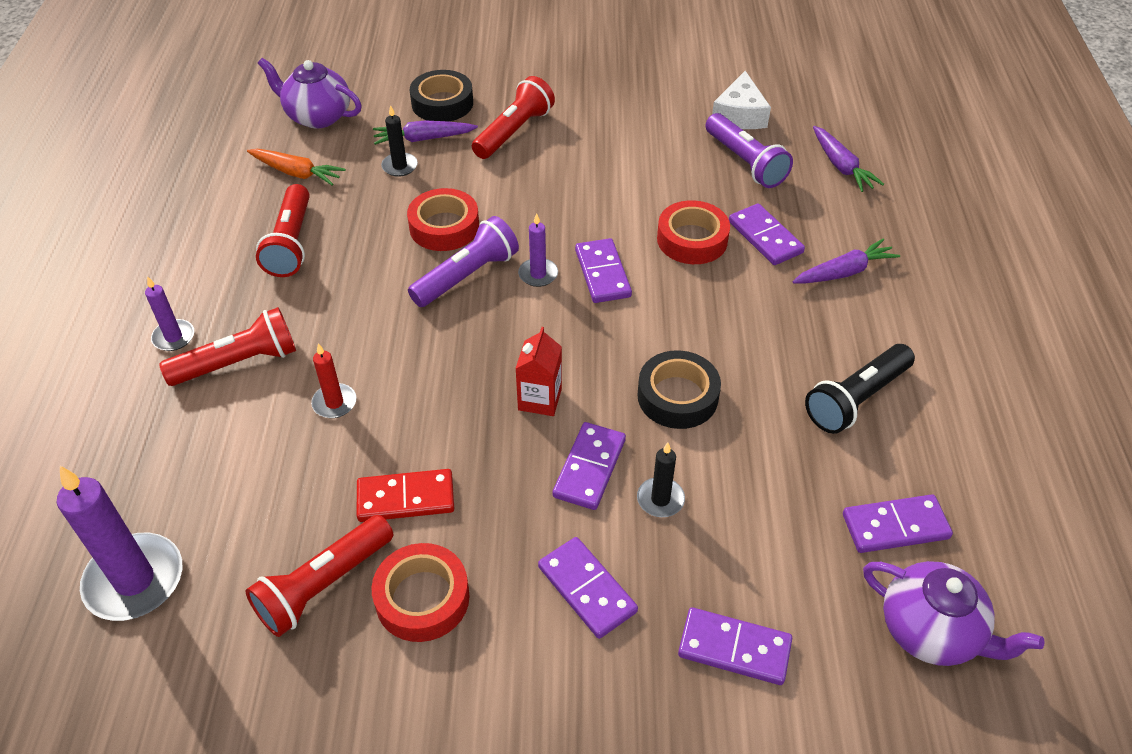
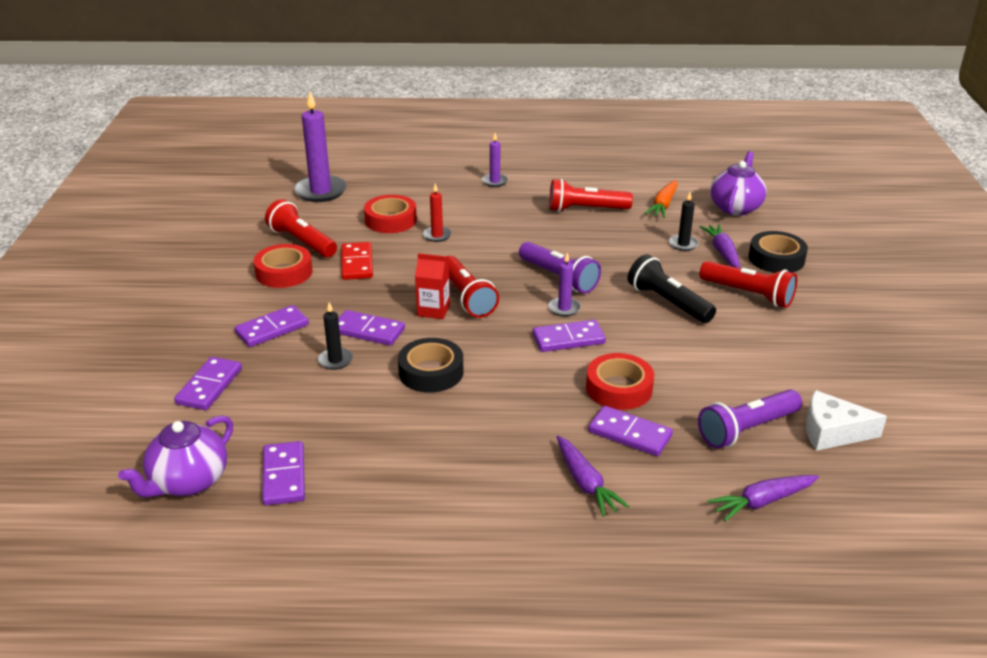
camera: 90 degrees right, 15 degrees down
(239, 363) = (473, 203): red flashlight -> red flashlight (467, 297)
(444, 227) = (614, 266): red tape -> red tape (391, 220)
(765, 237) = (630, 434): purple domino -> purple domino turned 60 degrees clockwise
(856, 399) = (419, 470): black flashlight -> black flashlight (668, 302)

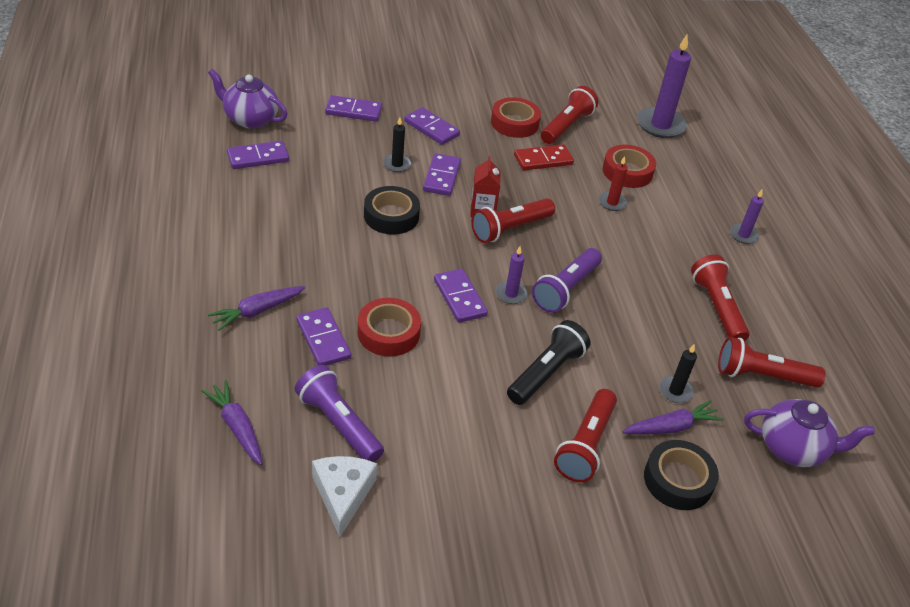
camera: 75 degrees right, 10 degrees up
(630, 434) = (323, 339): purple domino -> purple domino turned 45 degrees counterclockwise
(663, 205) = (762, 376): orange carrot -> red flashlight

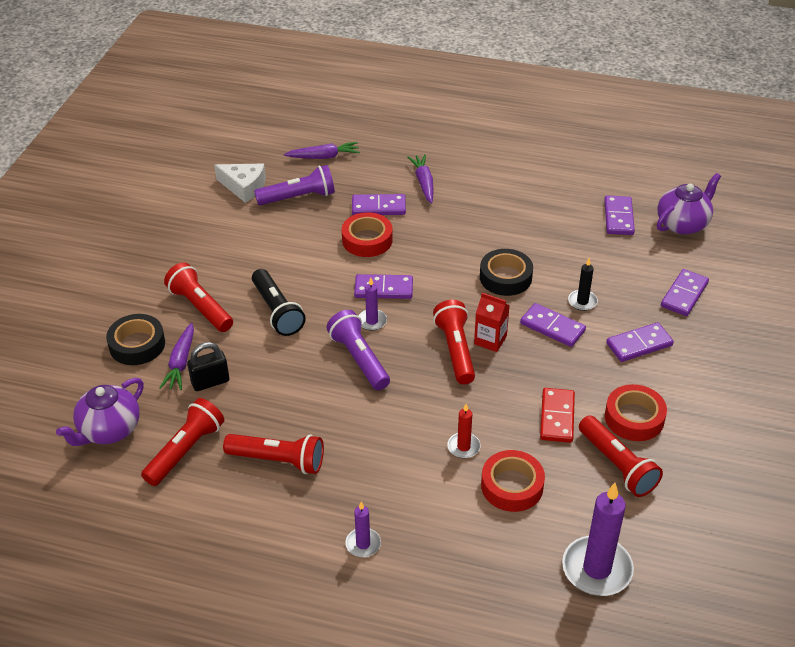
camera: 120 degrees right, 0 degrees up
(675, 391) = (210, 382): black candle -> black padlock

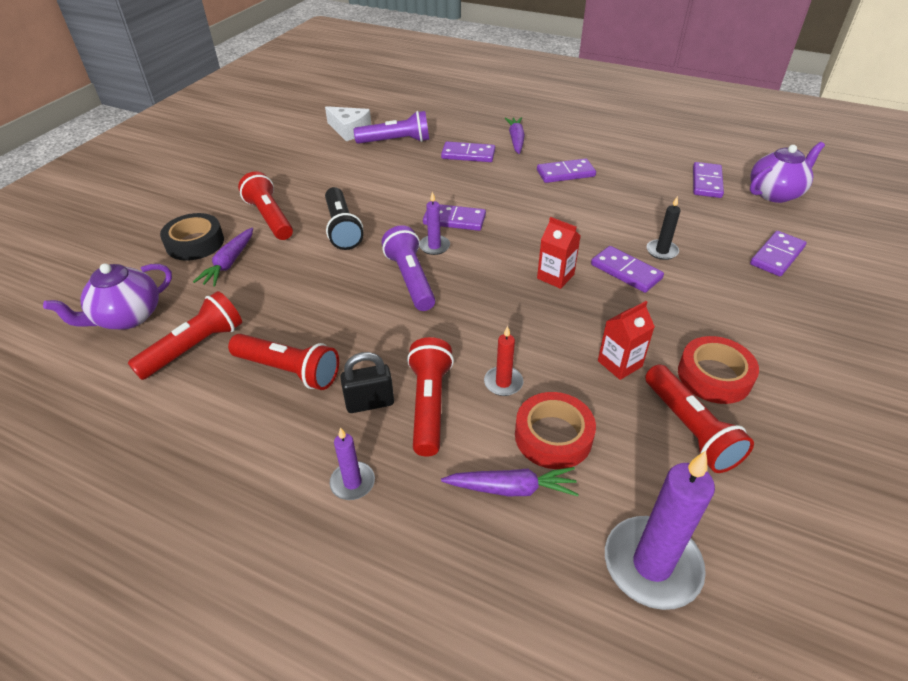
camera: 10 degrees right, 0 degrees up
(210, 382) = (250, 284): black padlock -> black padlock (370, 403)
(324, 157) = (429, 114): purple carrot -> purple carrot (511, 488)
(367, 240) = (449, 179): red tape -> none
(455, 350) = (515, 282): red flashlight -> red flashlight (429, 404)
(505, 277) = (582, 222): black tape -> none
(557, 417) = (619, 363): red domino -> red carton
(639, 344) = (723, 299): purple domino -> purple domino (565, 173)

